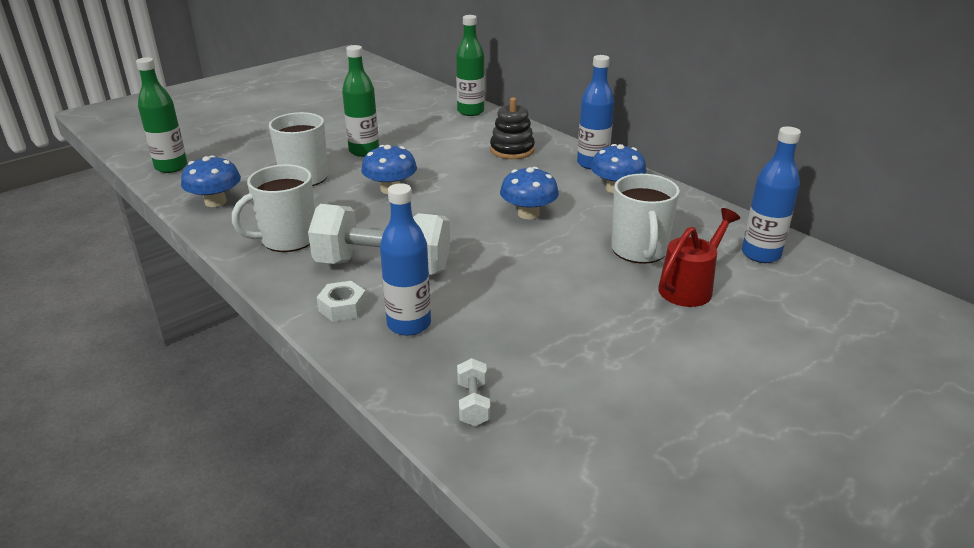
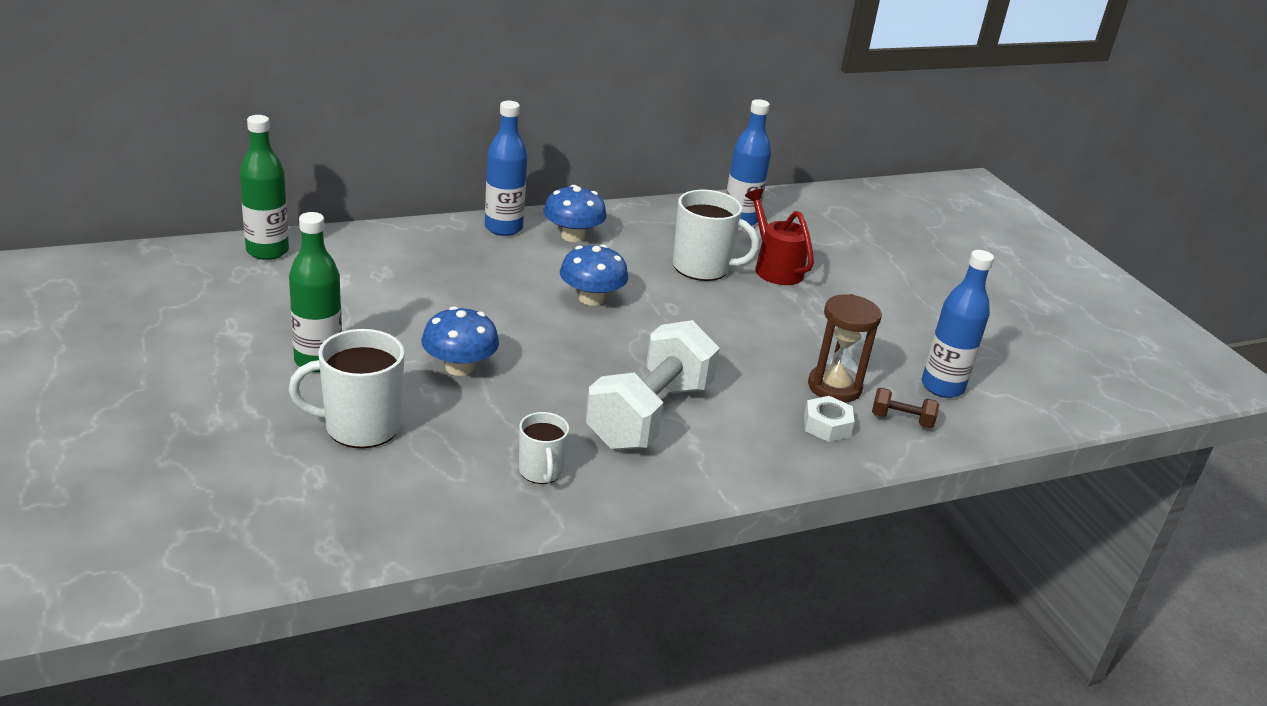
camera: 75 degrees left, 0 degrees up
(171, 167) = (194, 554): green bottle -> none
(215, 202) = (377, 519): blue mushroom -> none
(287, 239) = (541, 471): white mug -> white mug, size x0.59
(343, 307) = (720, 459): white nut -> white nut (827, 426)
(409, 324) = (770, 424): blue bottle -> blue bottle (942, 387)
(473, 404) = (901, 420): white dumbbell -> brown dumbbell
(499, 352) = (834, 387): none -> brown hourglass
(512, 150) = (422, 260): black stacking toy -> none

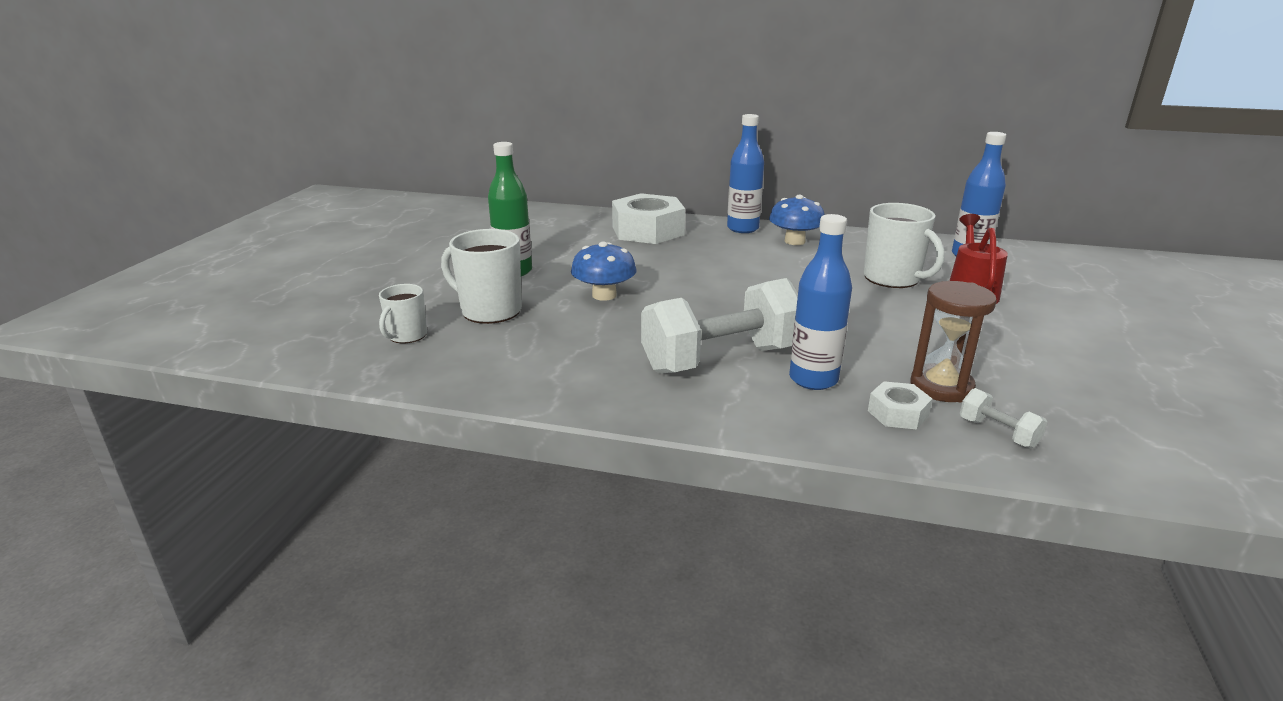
camera: 40 degrees right, 5 degrees down
(267, 251) = (561, 214): green bottle -> none
(404, 255) = (648, 231): none -> white nut
(541, 471) = (580, 370): white mug -> white mug (407, 336)
(591, 298) = (763, 278): blue mushroom -> none
(901, 420) = (998, 433): brown dumbbell -> white dumbbell
(942, 387) = (1085, 419): blue bottle -> blue bottle (813, 379)

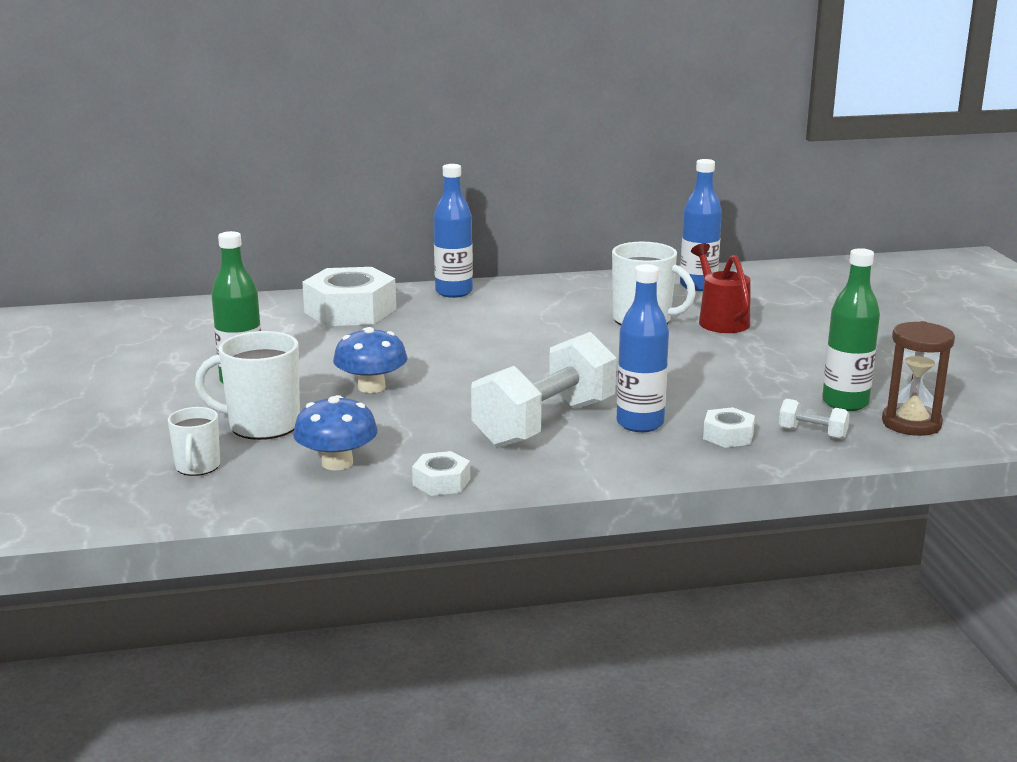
camera: 25 degrees left, 5 degrees down
(578, 396) = (441, 482): none -> white nut
(794, 241) = (520, 298): blue mushroom -> blue mushroom (337, 463)
(941, 387) = (748, 408): brown hourglass -> brown hourglass (911, 424)
(1059, 405) = (845, 403): none -> green bottle

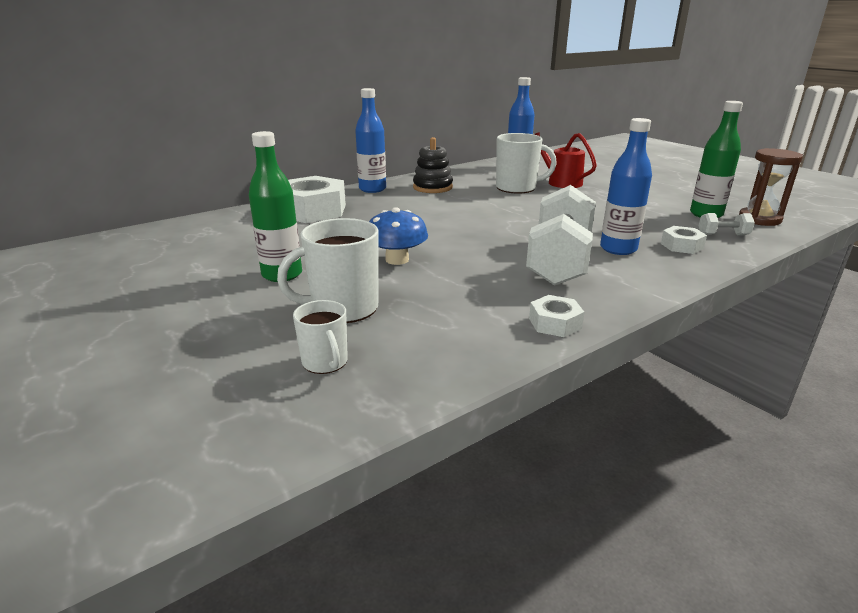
camera: 25 degrees left, 5 degrees up
(337, 463) = (449, 327): blue mushroom -> none
(532, 301) = (432, 187): none -> black stacking toy

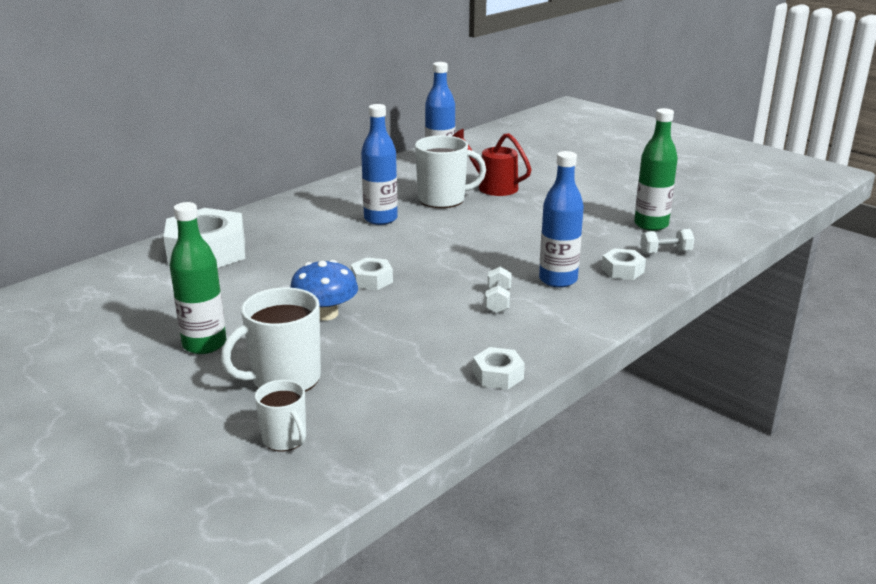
camera: 10 degrees left, 0 degrees up
(372, 189) = (270, 213): blue bottle -> blue bottle (380, 219)
(432, 187) = (343, 205): black stacking toy -> none
(445, 238) = (372, 280): none -> white nut
(559, 261) = (498, 301): white dumbbell -> white dumbbell, size x0.41
(759, 219) = (705, 227): brown hourglass -> none

